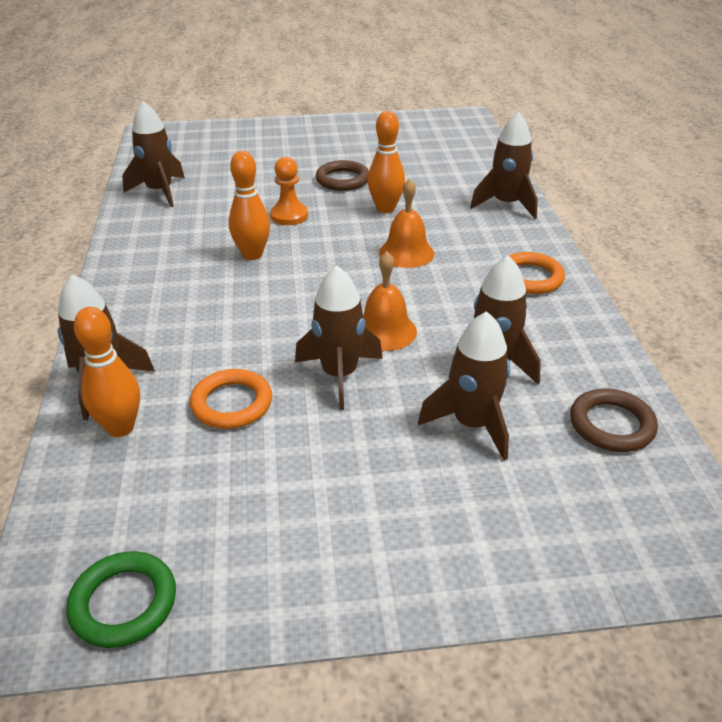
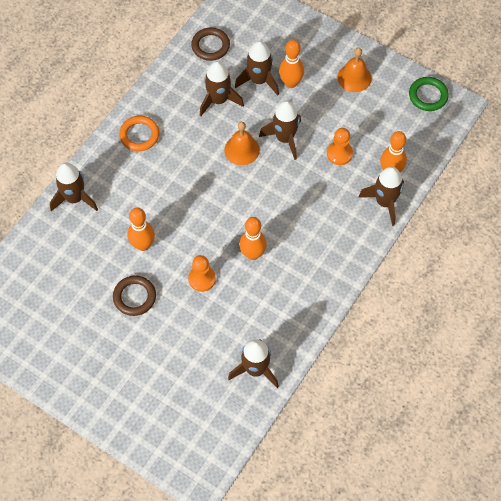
camera: 140 degrees left, 25 degrees up
(232, 403) = (339, 154): orange ring -> orange pawn
(406, 253) = (174, 196): orange bell -> orange bell (354, 77)
(418, 453) = (290, 83): none -> orange bowling pin

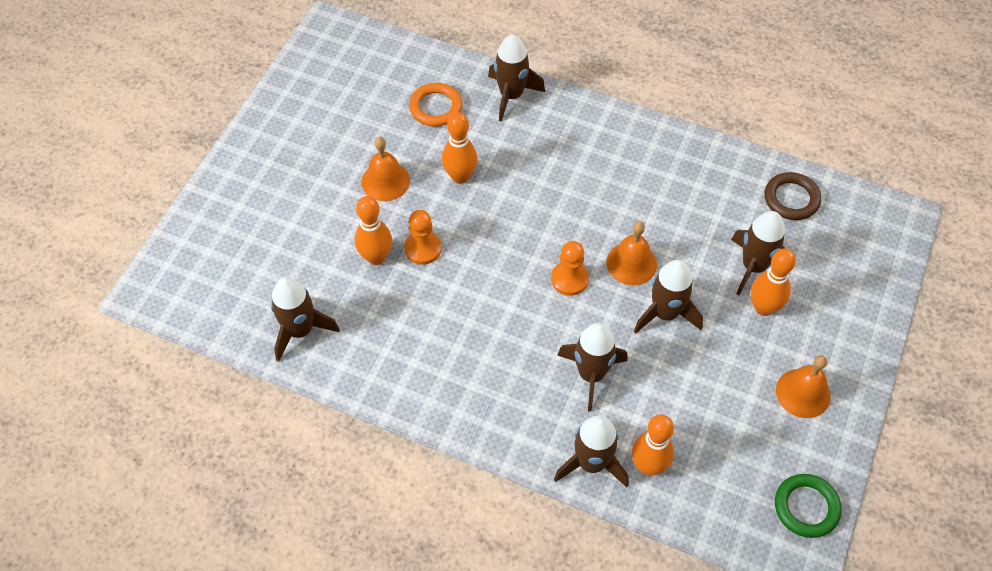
camera: 80 degrees right, 5 degrees down
(134, 297) = (385, 181): brown ring -> orange bell
(139, 135) = (621, 144): orange ring -> orange ring (436, 107)
(218, 100) = (704, 223): brown rocket -> brown rocket (591, 374)
(252, 254) = (470, 301): orange bowling pin -> orange bowling pin (376, 257)
(339, 154) = (660, 389): orange pawn -> orange pawn (569, 279)

